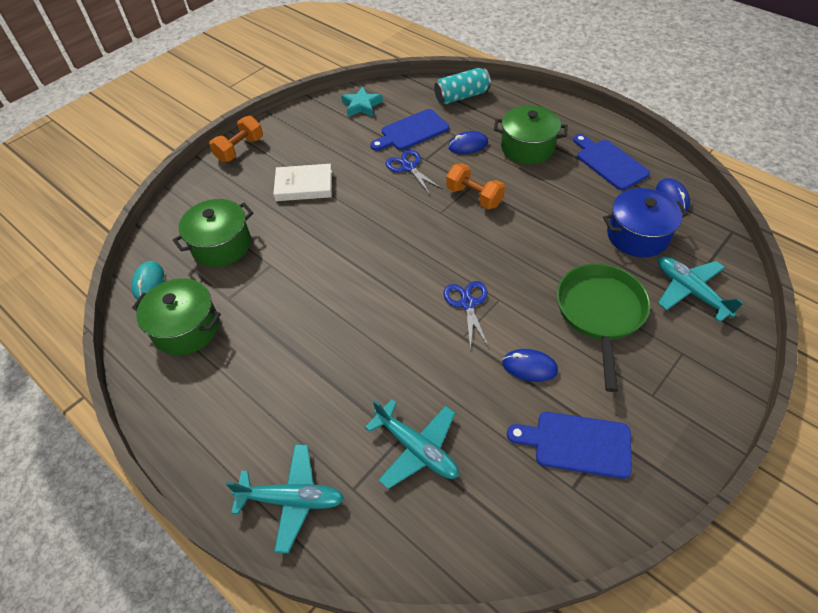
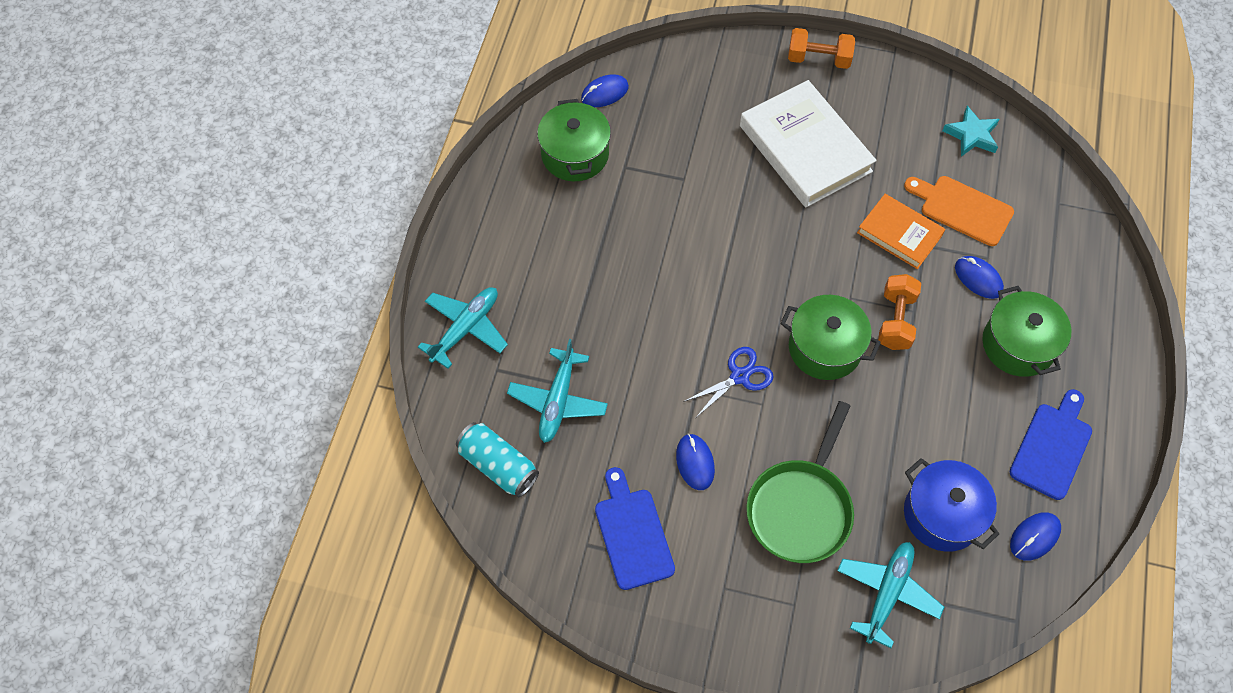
camera: 60 degrees right, 10 degrees up
(148, 282) = (604, 93): turquoise mouse -> blue mouse
(221, 245) = (682, 123): green pot -> green pot (824, 348)
(292, 499) = (465, 328): turquoise plane -> turquoise plane turned 120 degrees counterclockwise
(304, 185) = (805, 148): white book -> white book, size x1.71
(408, 167) = (899, 234): blue scissors -> orange book
(412, 131) = (962, 209): blue cutting board -> orange cutting board
(461, 96) = (1066, 233): turquoise can -> turquoise can (498, 466)
(600, 313) = (801, 508): green pan -> green pan turned 135 degrees clockwise

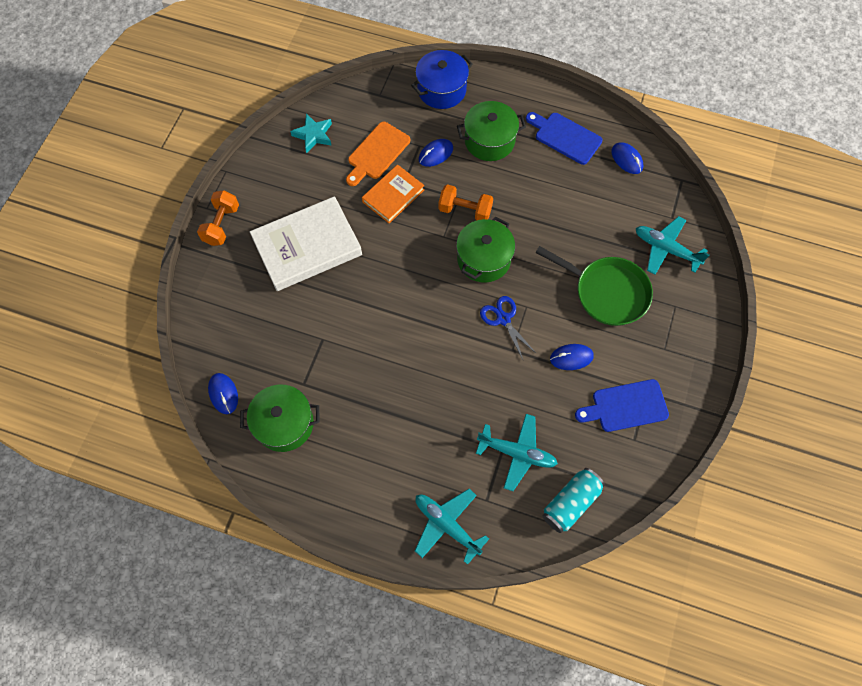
camera: 85 degrees left, 5 degrees up
(942, 514) = (611, 208): blue pot -> blue pot (441, 90)

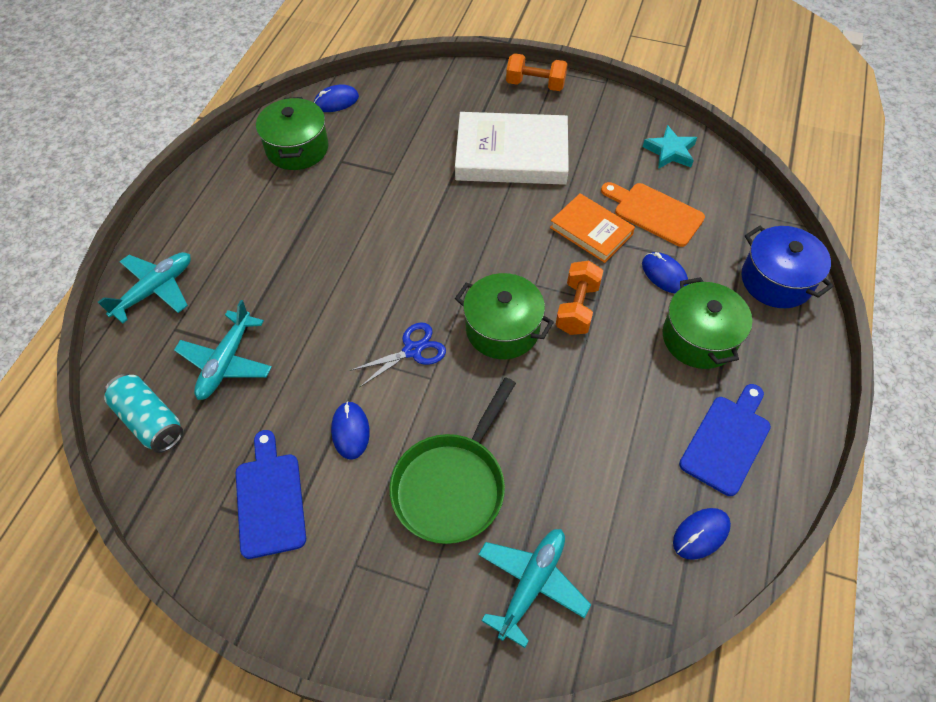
camera: 90 degrees right, 10 degrees down
(307, 247) = (511, 154): white book -> white book turned 60 degrees counterclockwise

